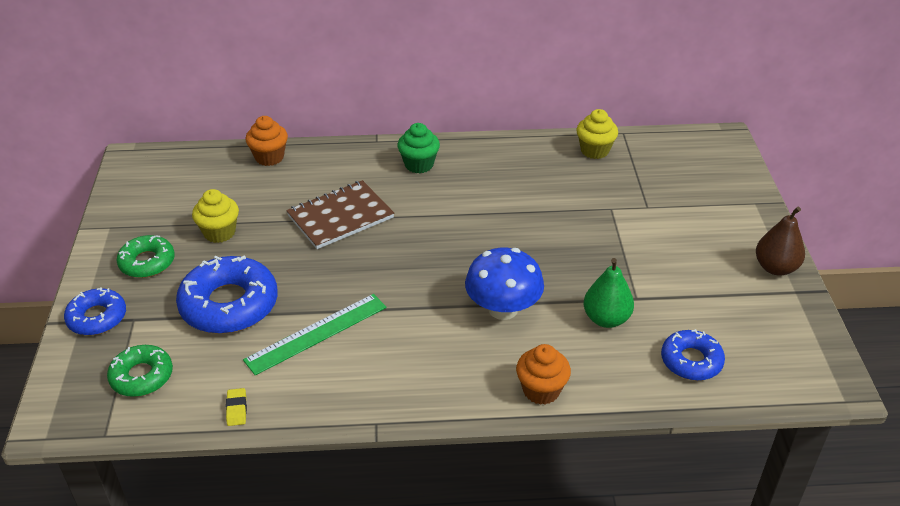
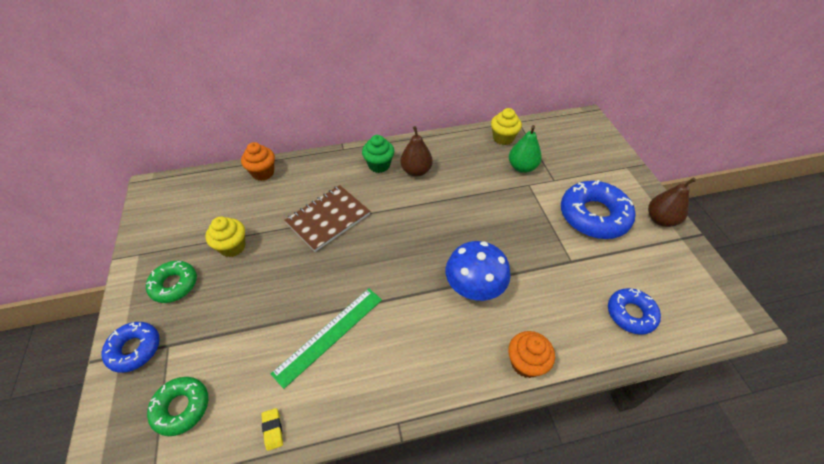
camera: 10 degrees left, 10 degrees up
(229, 304) = (250, 317): blue donut -> blue donut (594, 216)
(465, 176) = (416, 171): none -> brown pear
(606, 319) = (555, 284): green pear -> green pear (522, 167)

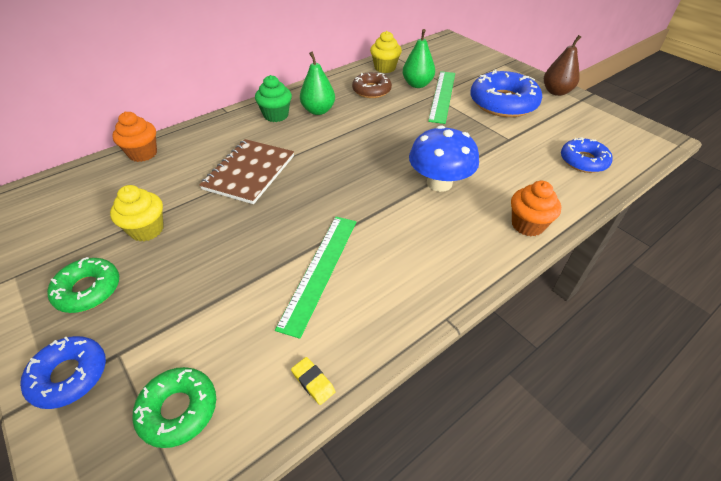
camera: 25 degrees left, 5 degrees down
(416, 171) = (318, 111): brown pear -> green pear
(475, 162) = (371, 90): none -> brown donut
(538, 188) = (442, 96): none -> green ruler

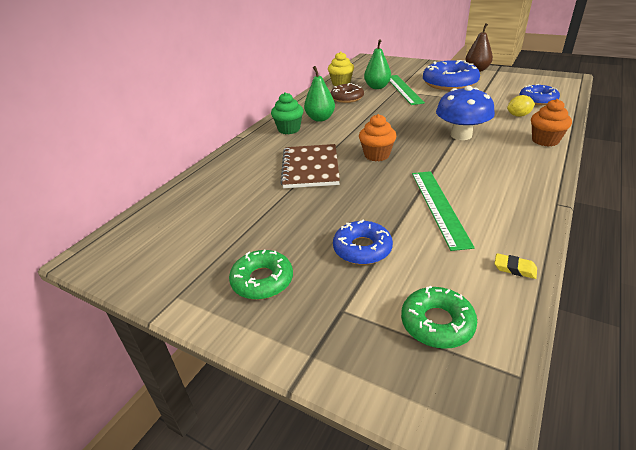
camera: 20 degrees left, 10 degrees down
(69, 375) = (317, 339): blue donut -> blue donut (362, 249)
(143, 153) = (200, 181): orange cupcake -> orange cupcake (377, 155)
(147, 230) = (266, 227): yellow cupcake -> none
(534, 177) = (518, 115): none -> yellow lemon

